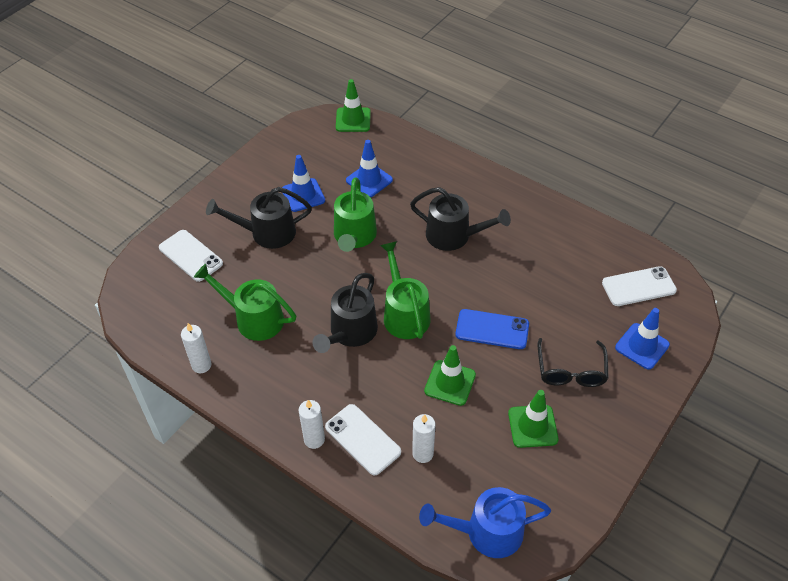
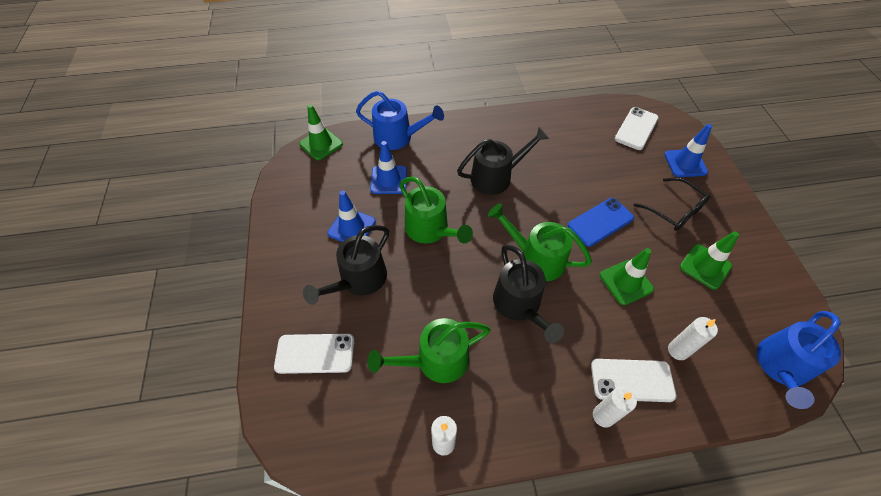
camera: 45 degrees left, 5 degrees up
(416, 153) = (398, 137): none -> blue watering can

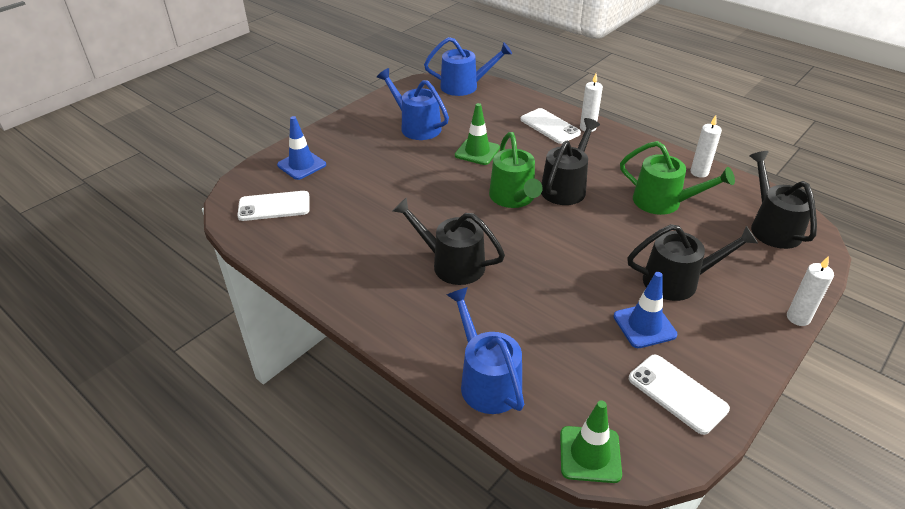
camera: 130 degrees left, 15 degrees down
(315, 353) = (759, 261): white phone -> white phone (677, 393)
(327, 413) = (772, 227): none -> black watering can
(389, 180) = (556, 341): blue traffic cone -> none
(430, 229) = (570, 270): green watering can -> none
(600, 222) = (431, 182): blue phone -> none
(674, 211) = (372, 153): black glasses -> none
(678, 350) = (504, 118): white candle -> white candle (798, 318)
(705, 266) = (416, 127): green traffic cone -> blue watering can

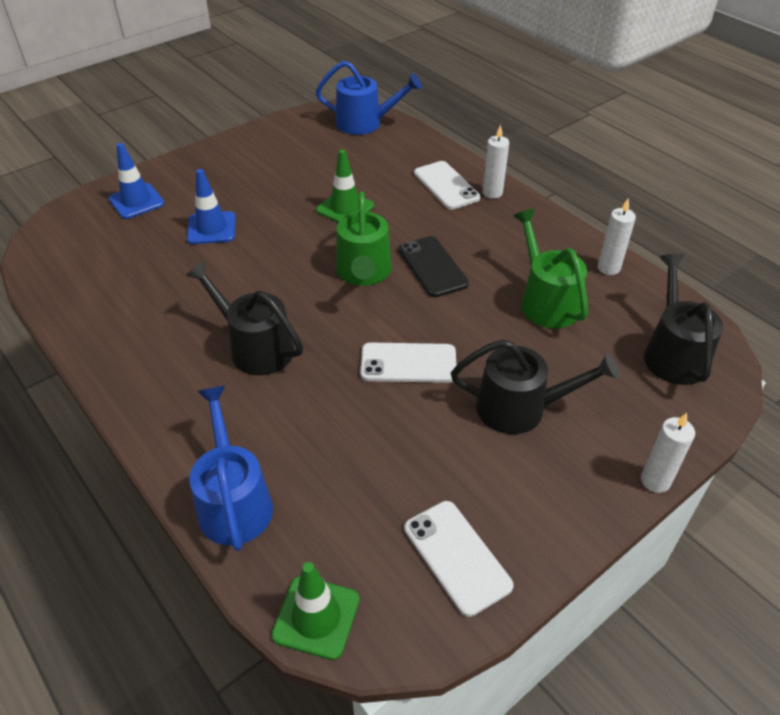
camera: 10 degrees right, 5 degrees up
(274, 206) = (85, 248): white phone -> white phone (408, 363)
(416, 127) = (287, 168): blue watering can -> none
(565, 187) = (432, 267): black watering can -> black phone
(644, 325) = (453, 461): blue traffic cone -> blue traffic cone (211, 228)
(663, 202) = (546, 301): green watering can -> green watering can turned 150 degrees counterclockwise

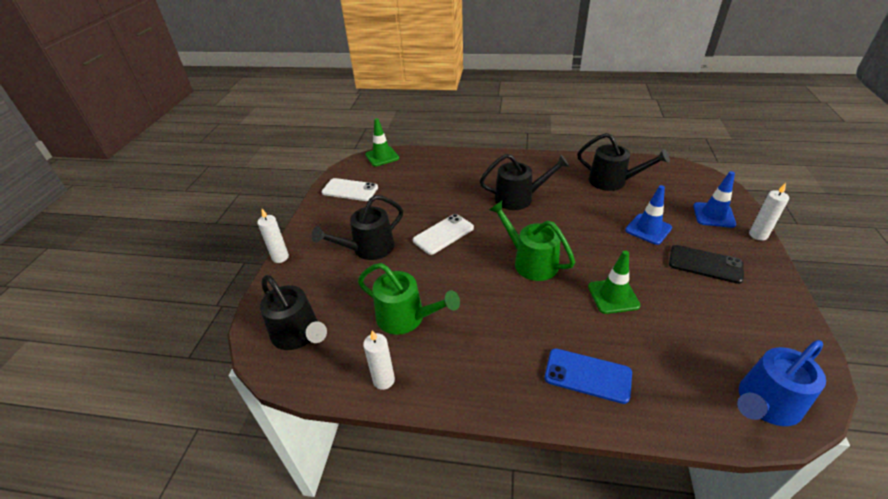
camera: 140 degrees right, 5 degrees down
(126, 291) = (612, 181): none -> black watering can
(233, 501) = (445, 160): blue watering can -> none
(432, 267) = (500, 293): black phone -> black phone (705, 264)
(446, 185) = (587, 375): white phone -> blue phone
(492, 193) = (545, 397): white candle -> white candle (758, 235)

